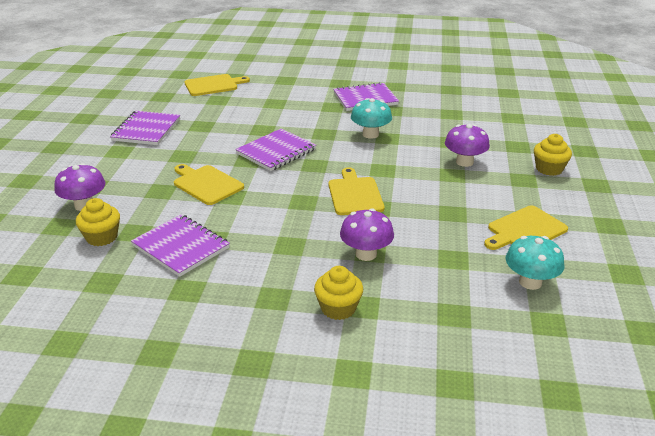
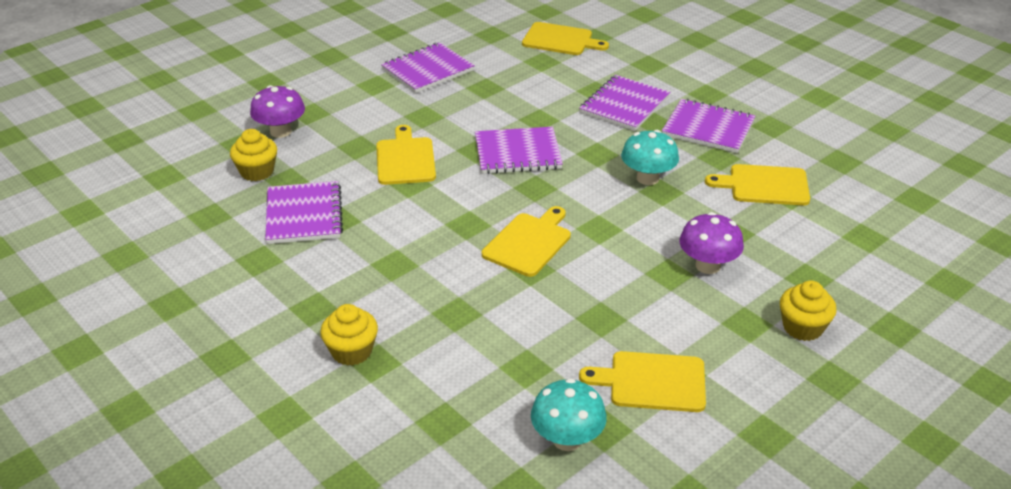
camera: 40 degrees right, 5 degrees up
(302, 104) = (624, 105): none -> purple notebook
(366, 254) = (449, 313): purple mushroom -> none
(433, 114) = (764, 185): none -> yellow cutting board

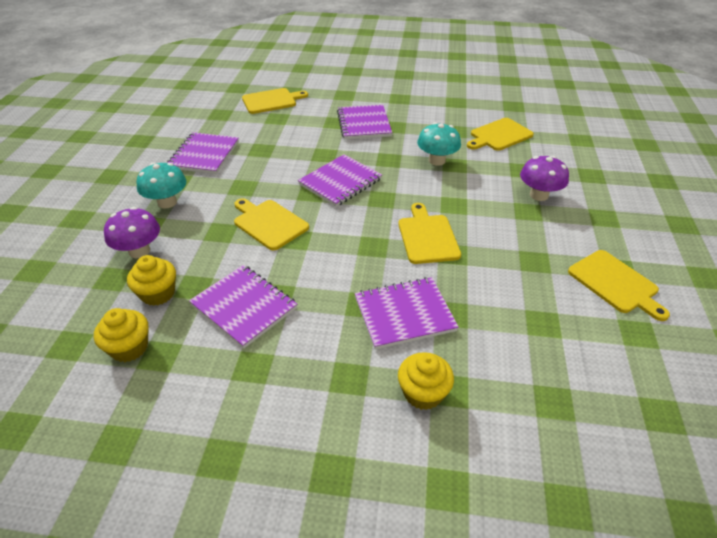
camera: 40 degrees left, 5 degrees up
(567, 439) = (632, 356): turquoise mushroom -> turquoise mushroom (167, 202)
(652, 381) = (615, 283): yellow cutting board -> yellow cutting board turned 90 degrees counterclockwise
(708, 128) = (427, 117): purple notebook -> purple notebook (404, 314)
(802, 327) = (629, 204): yellow cupcake -> yellow cupcake (129, 347)

